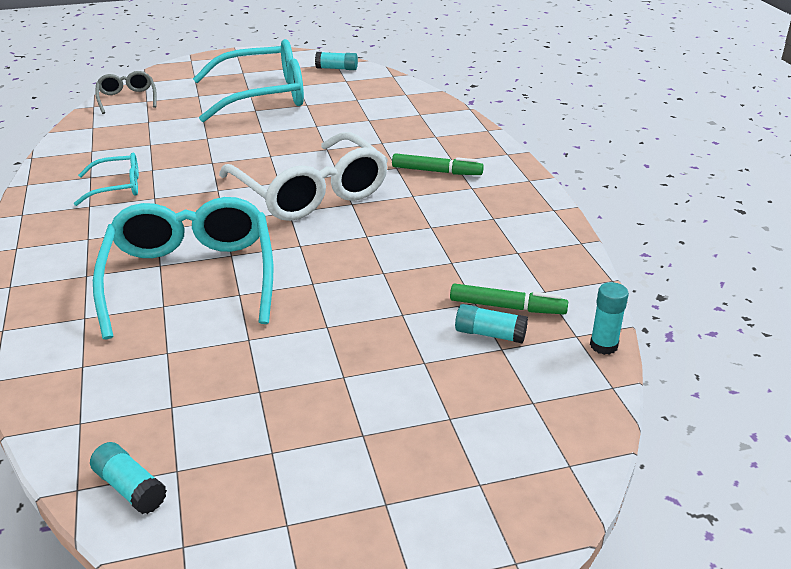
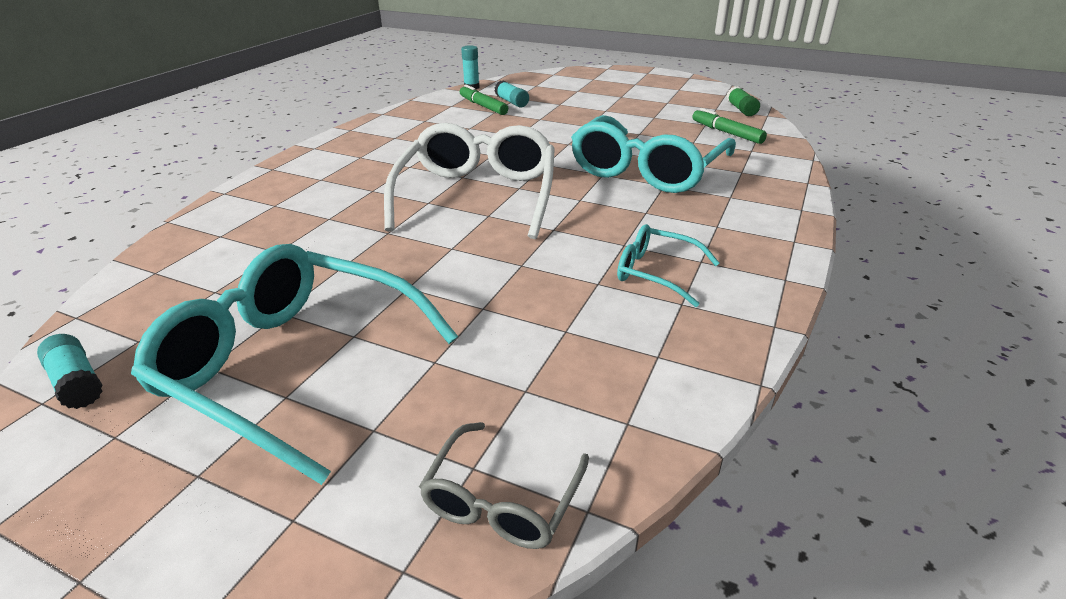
camera: 140 degrees left, 0 degrees up
(130, 488) = (741, 109): turquoise glue stick -> green glue stick
(436, 171) = (353, 175): green marker -> green marker (726, 133)

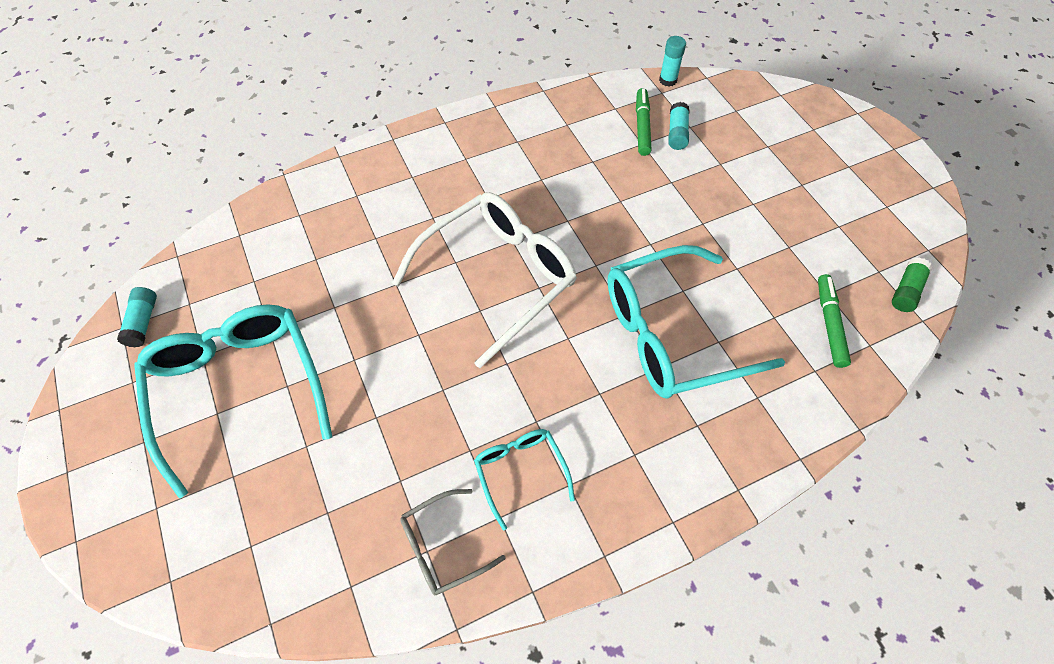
camera: 40 degrees right, 25 degrees up
(502, 500) = (242, 580): grey glasses -> grey glasses (443, 547)

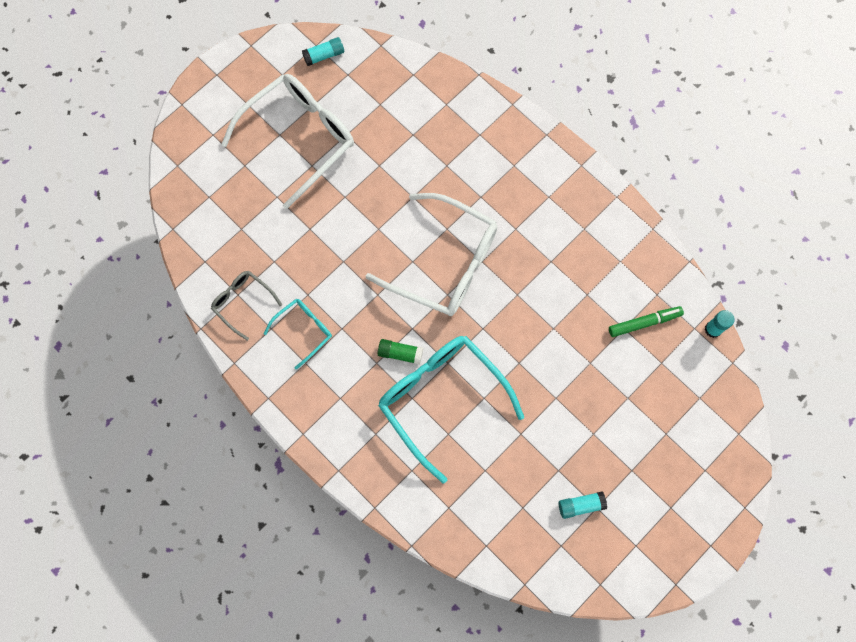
camera: 70 degrees right, 15 degrees up
(238, 389) = (299, 138): turquoise glasses -> white glasses
(677, 133) = (648, 353): turquoise glue stick -> turquoise glue stick (580, 505)
(829, 324) = (494, 513): green marker -> none
(906, 291) = (549, 569): green glue stick -> green glue stick (400, 353)

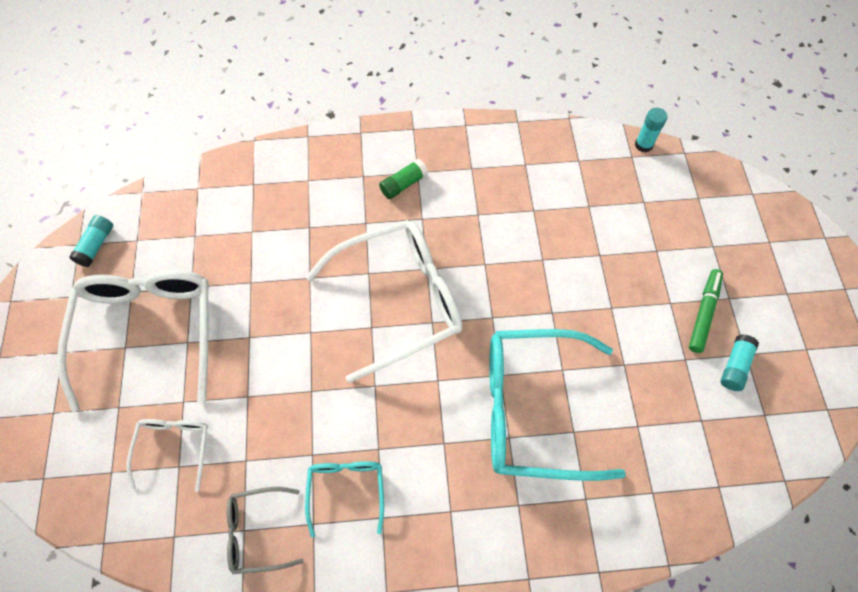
camera: 50 degrees left, 10 degrees down
(248, 216) = (174, 448): none -> white glasses
(400, 353) = (453, 412): green glue stick -> green glue stick (403, 184)
(644, 323) = (597, 187): green marker -> green marker (703, 313)

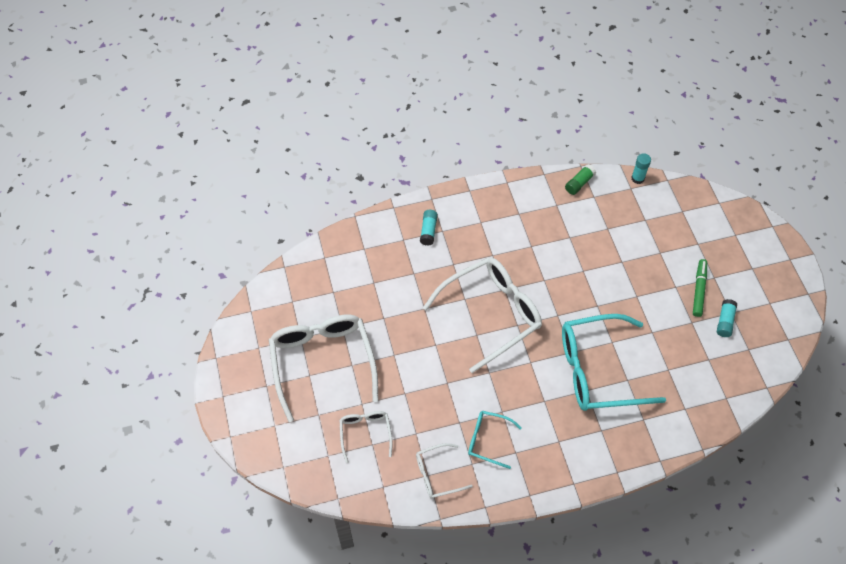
camera: 10 degrees left, 5 degrees down
(96, 245) = (264, 309): turquoise glue stick -> turquoise glue stick (428, 231)
(257, 532) = (437, 474): grey glasses -> white glasses
(346, 490) = (488, 440): turquoise glasses -> turquoise glasses turned 60 degrees counterclockwise
(403, 184) = (473, 232): green glue stick -> green glue stick (579, 183)

